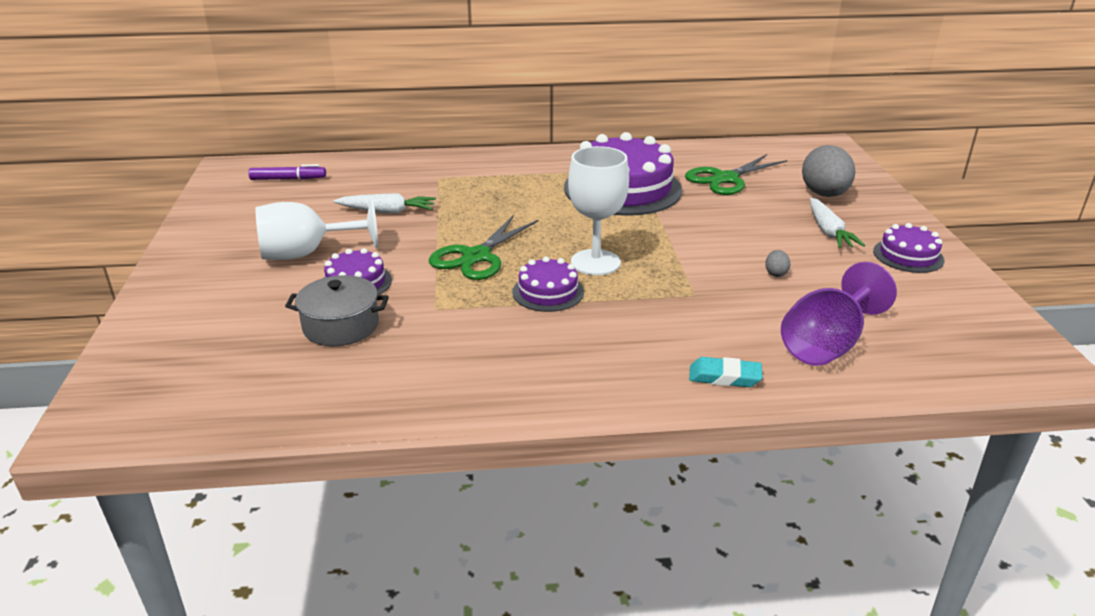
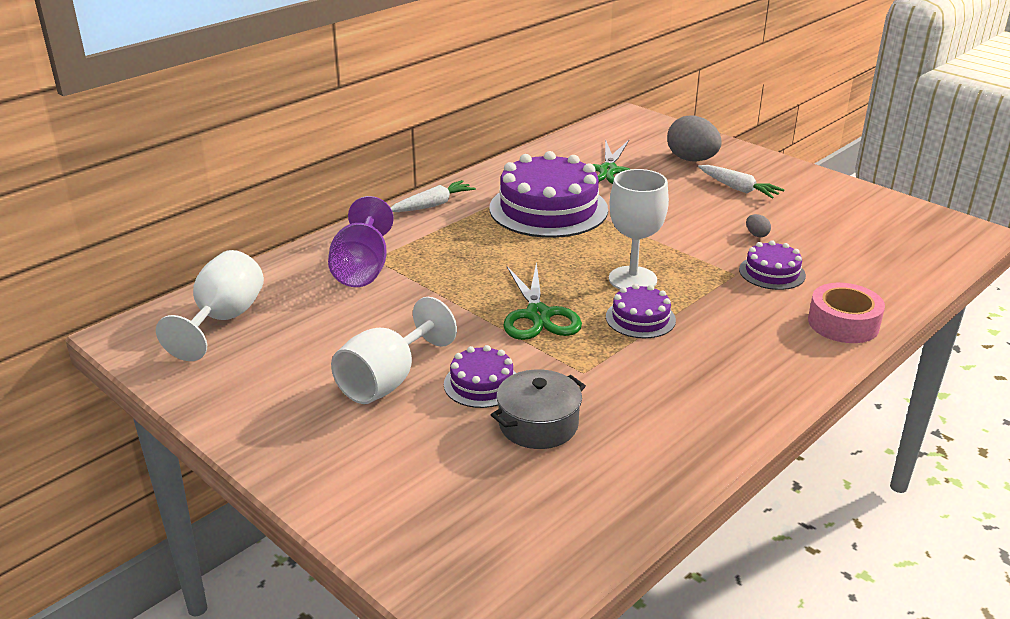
camera: 40 degrees left, 0 degrees up
(288, 179) = (223, 320): purple marker -> white goblet
(387, 211) = (388, 309): white carrot -> white carrot (432, 205)
(724, 377) = (843, 323): turquoise eraser -> pink tape
(827, 344) = (859, 272): purple goblet -> purple goblet (362, 269)
(908, 255) = (807, 188): purple cake -> purple cake (772, 272)

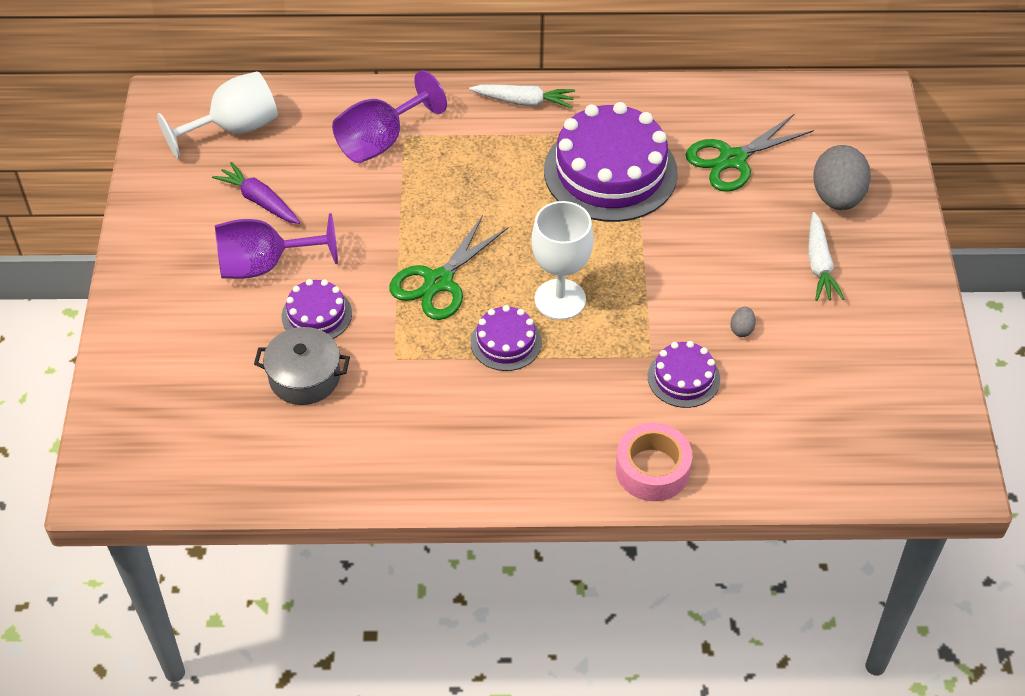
camera: 45 degrees right, 20 degrees up
(318, 347) = (259, 201): none -> purple carrot
(387, 381) = (264, 265): white goblet -> purple goblet

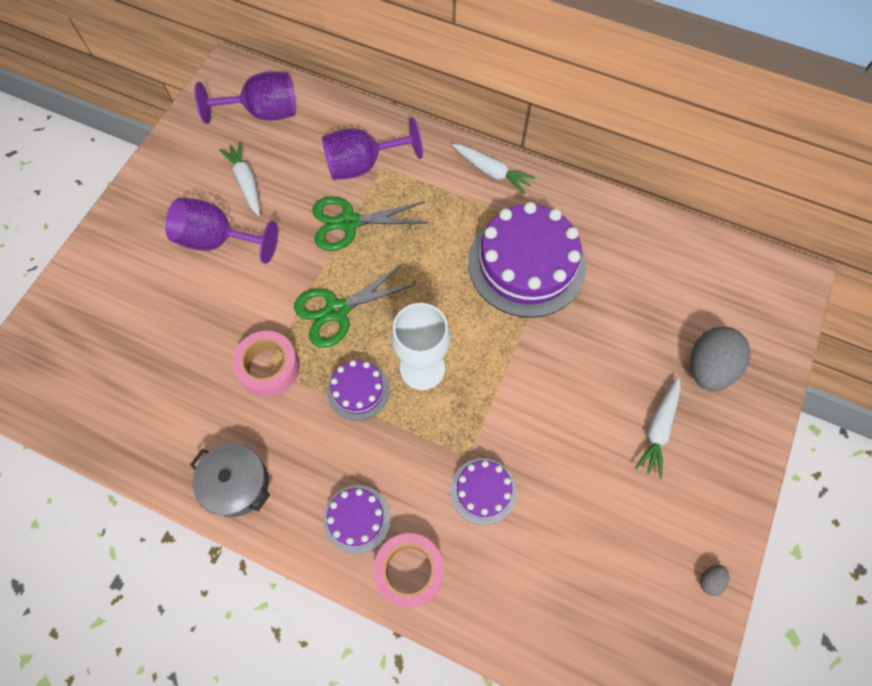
camera: 25 degrees right, 15 degrees up
(234, 128) = (263, 113): white goblet -> purple goblet
(259, 201) = (246, 182): purple carrot -> white carrot
(304, 377) = (190, 354): grey pot -> grey pot (237, 484)
(316, 315) = (230, 301): purple cake -> purple cake (357, 519)
(399, 357) = (269, 367): none -> pink tape
(733, 159) = (635, 293): green scissors -> green scissors (349, 222)
(741, 329) = (557, 464): grey egg -> grey egg (710, 580)

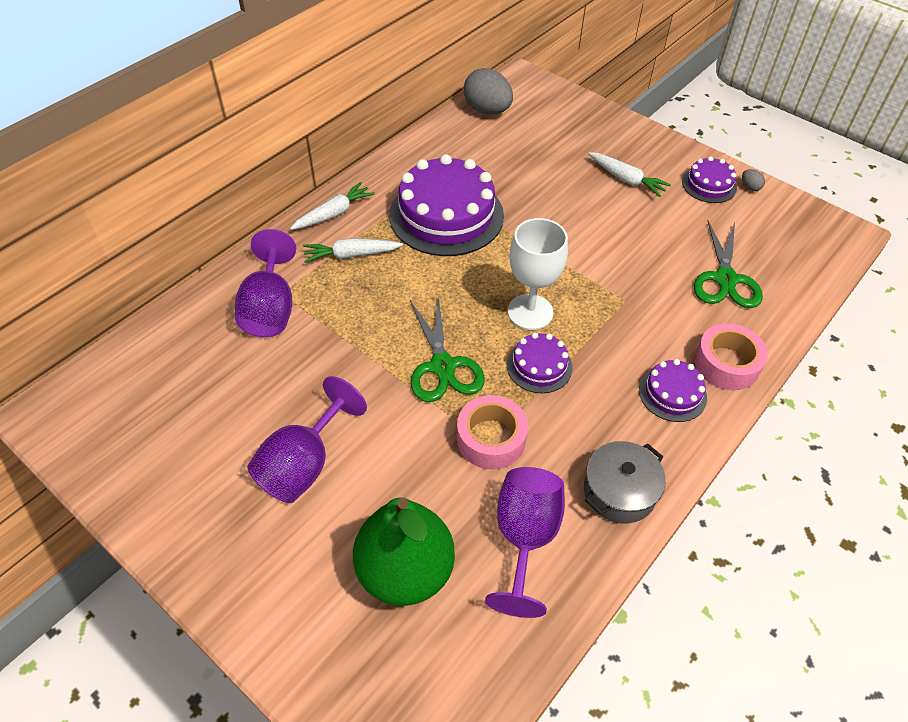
camera: 75 degrees left, 15 degrees down
(139, 336) = (405, 571): none -> green pear
(246, 182) = (234, 422): white carrot -> white carrot (351, 255)
(263, 113) = (139, 387): purple goblet -> purple goblet (525, 538)
(349, 222) = (339, 335): green scissors -> green scissors (725, 279)
(483, 491) = (660, 297): purple cake -> purple cake (709, 185)
(708, 368) = (581, 139): grey egg -> grey egg (487, 110)

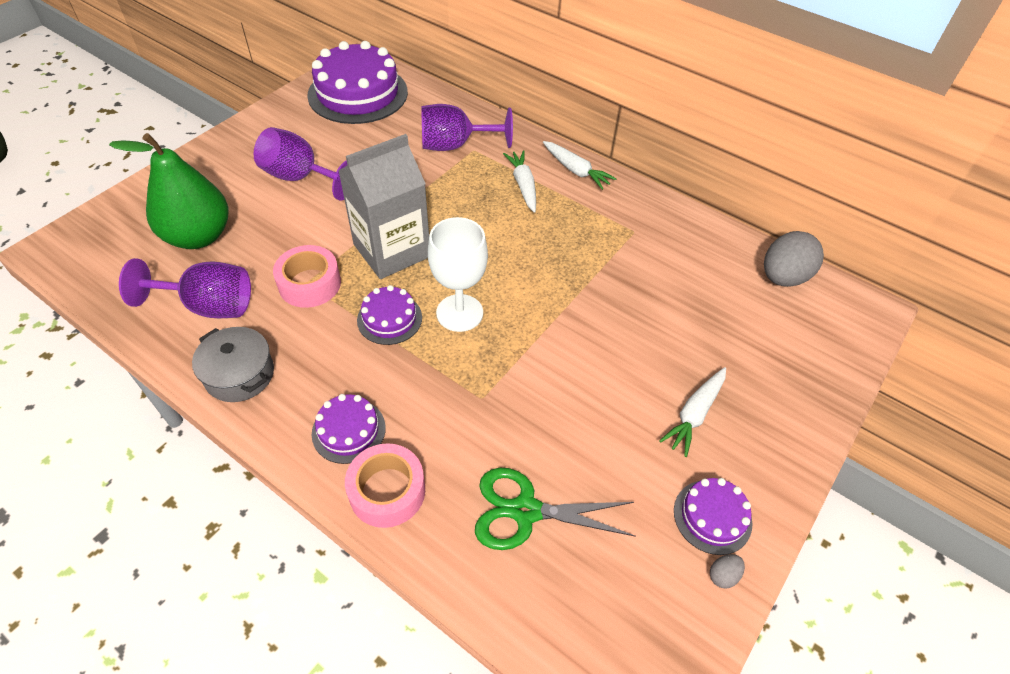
camera: 85 degrees right, 0 degrees up
(443, 366) = (392, 250): green scissors -> grey carton
(446, 215) = (590, 247): purple cake -> purple cake (358, 93)

